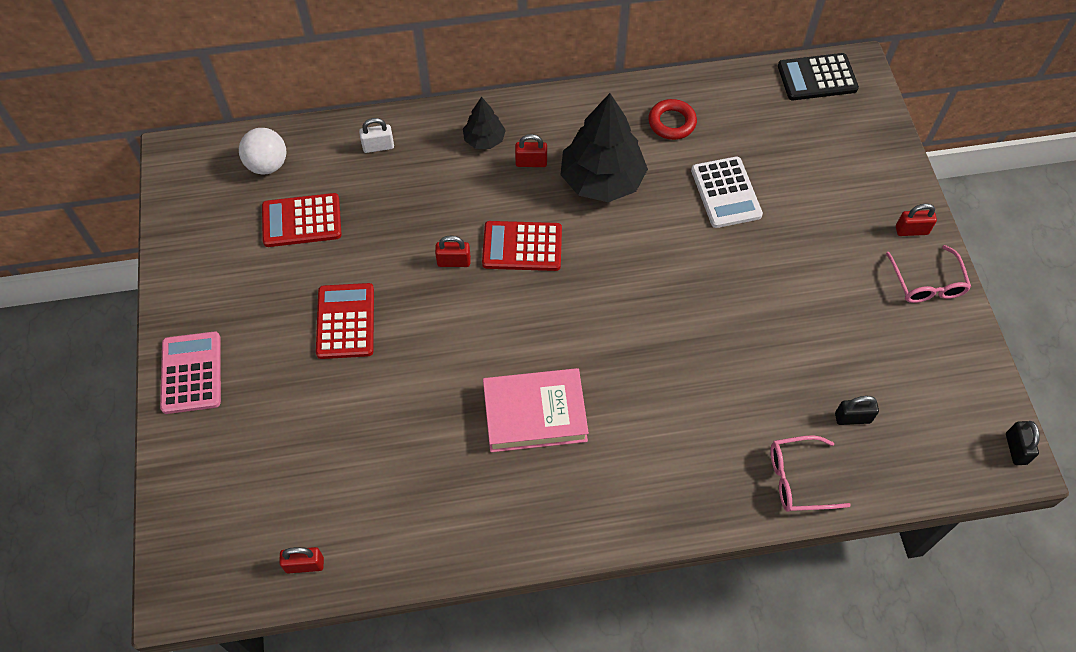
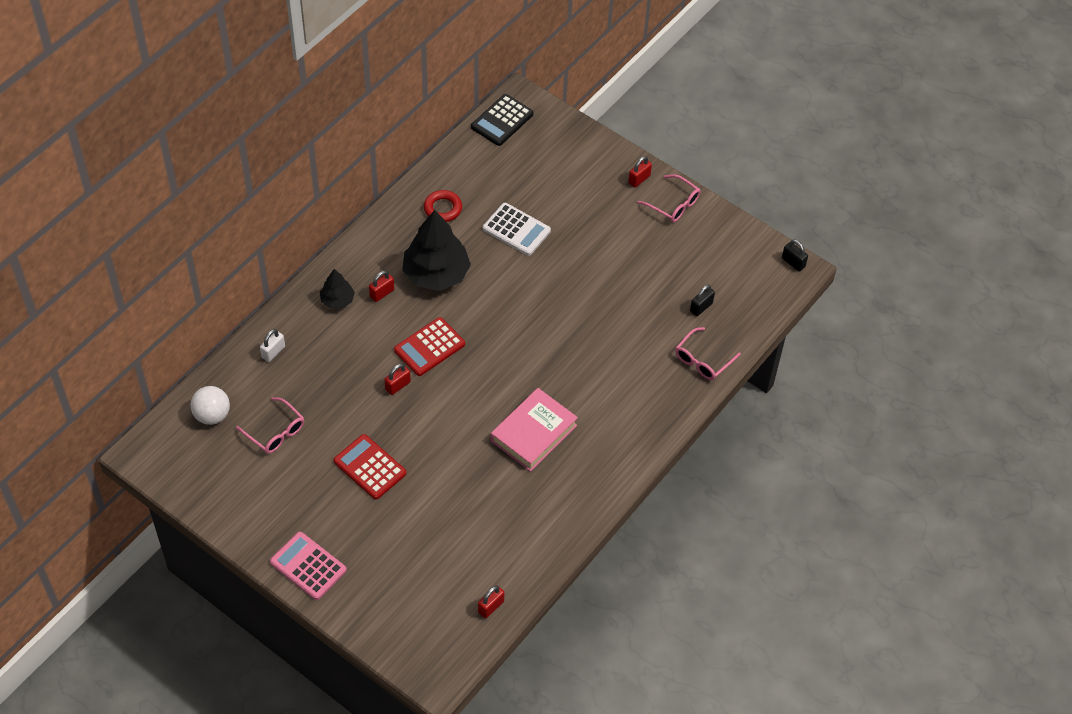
camera: 45 degrees left, 5 degrees down
(302, 221) = (275, 432): red calculator -> pink glasses

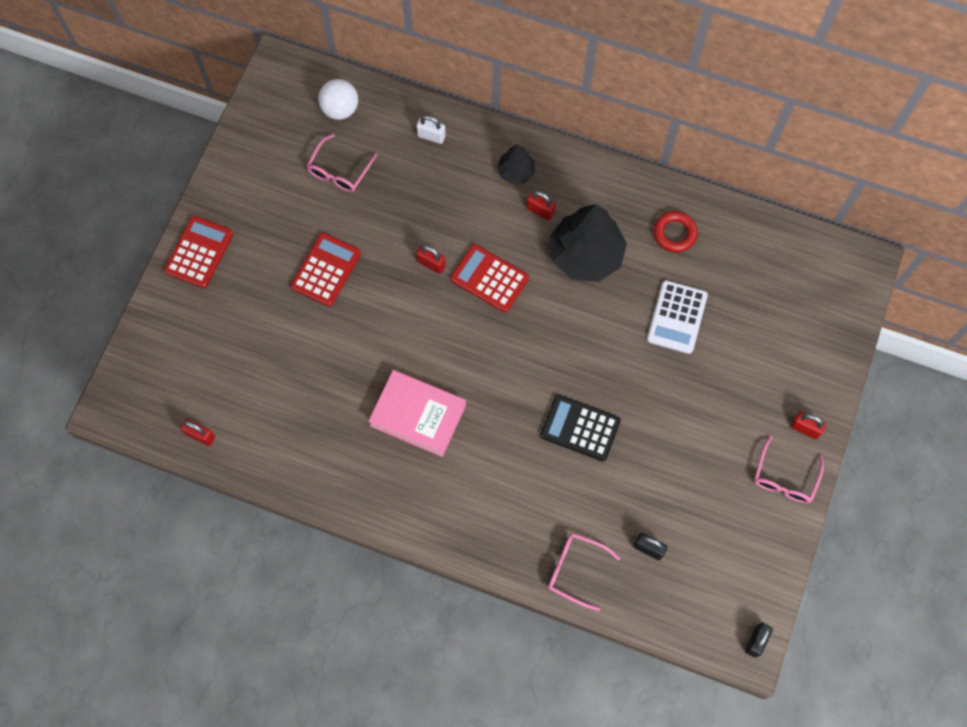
camera: 75 degrees right, 15 degrees up
(308, 566) = (199, 252): pink calculator -> red calculator
(502, 120) = (824, 255): black calculator -> black calculator (580, 428)

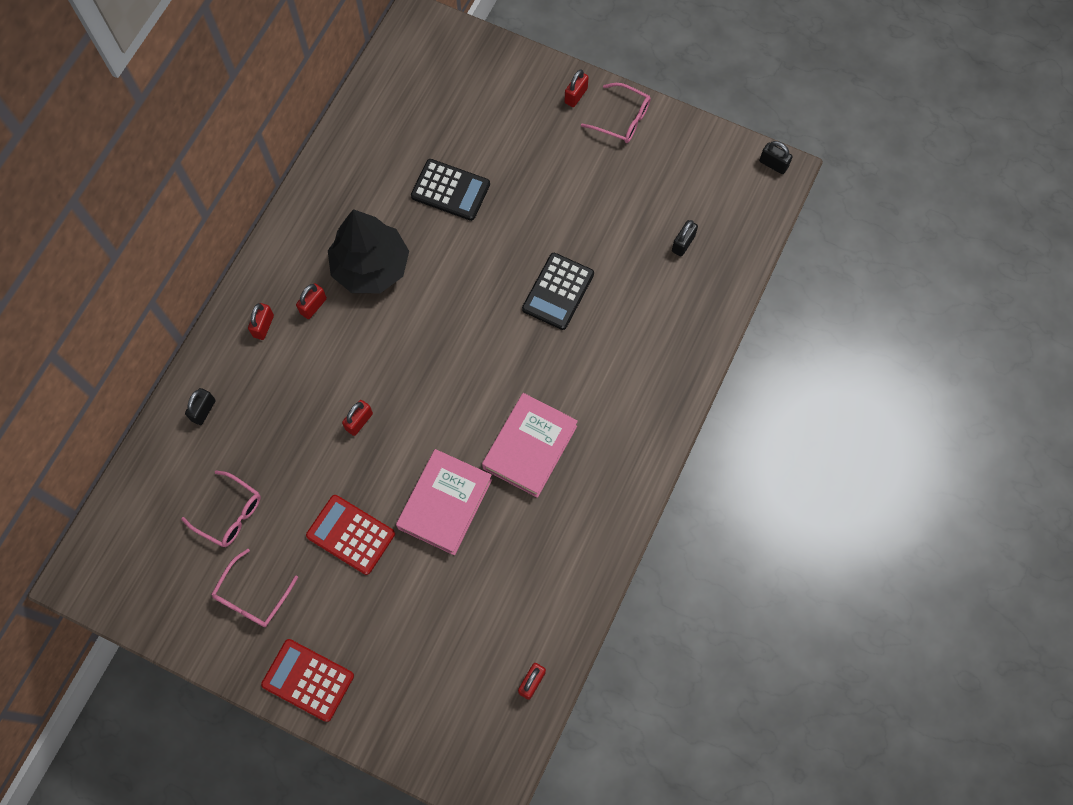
camera: 85 degrees left, 0 degrees up
(340, 109) = (150, 509): white ball -> none
(358, 346) = (445, 504): none -> pink book
(431, 136) = (203, 410): white padlock -> black padlock
(489, 279) = (385, 363): red calculator -> none
(516, 172) = (263, 326): black tree -> red padlock
(576, 570) = (700, 310): pink glasses -> pink glasses (252, 596)
(674, 233) = (359, 181): red ring -> none
(677, 317) = (450, 190): white calculator -> black calculator

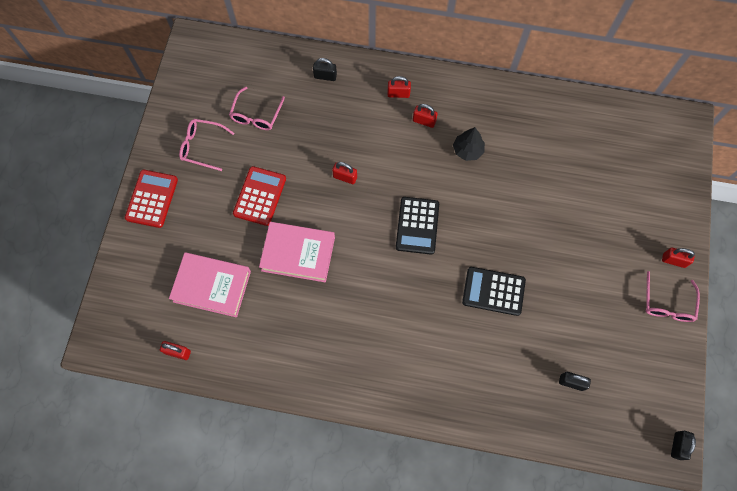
camera: 75 degrees right, 0 degrees up
(371, 267) = (467, 150): black tree -> black tree, size x0.51
(450, 190) = (551, 188): black calculator -> black calculator (417, 225)
(530, 447) = (358, 303): pink book -> pink book (212, 286)

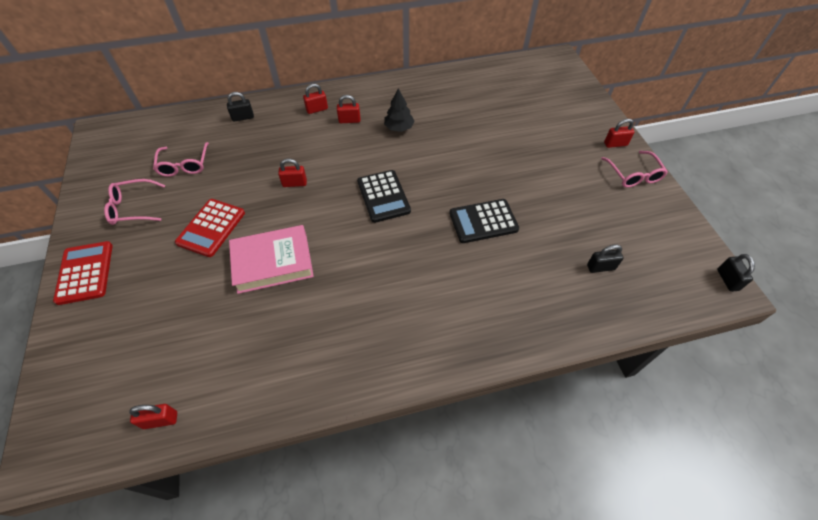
camera: 25 degrees left, 15 degrees down
(212, 286) = (183, 331): pink book -> none
(260, 196) = (211, 228): red calculator -> red calculator turned 150 degrees counterclockwise

